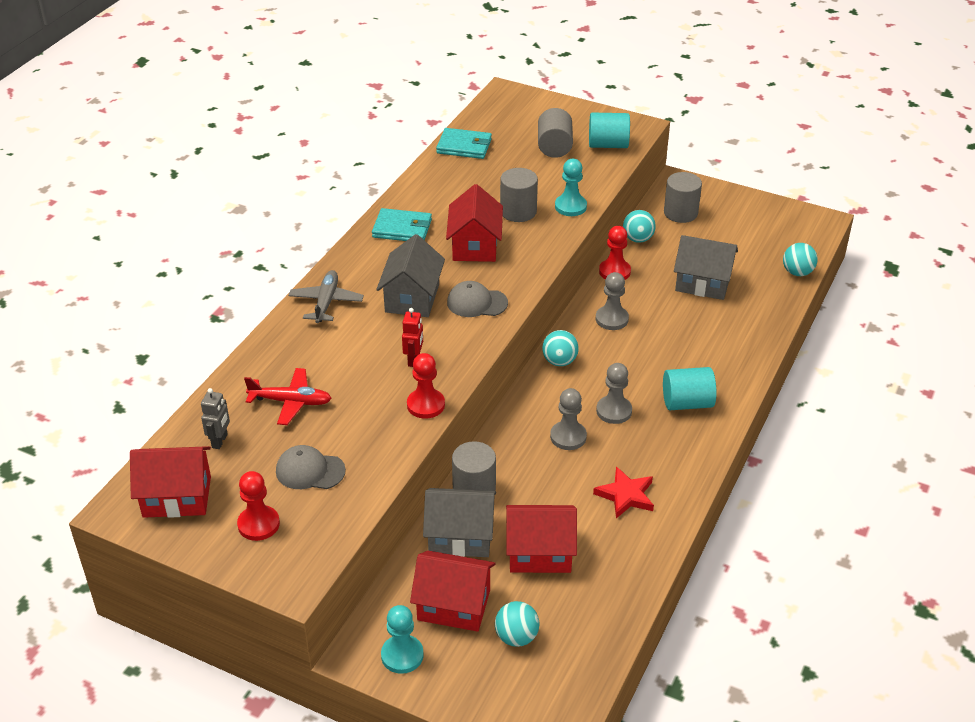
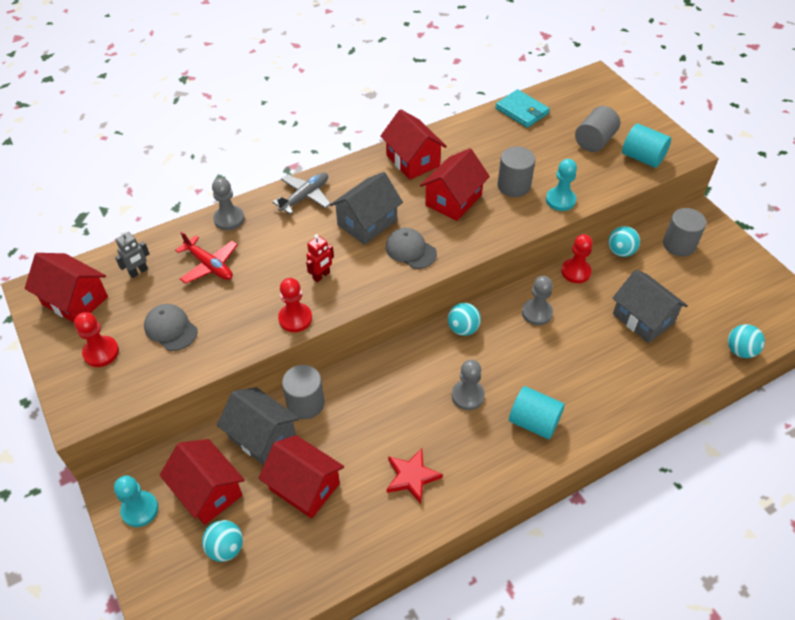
camera: 35 degrees right, 10 degrees up
(402, 228) = (413, 160): turquoise wallet -> red house
(568, 437) = (412, 398): grey pawn -> grey pawn (229, 219)

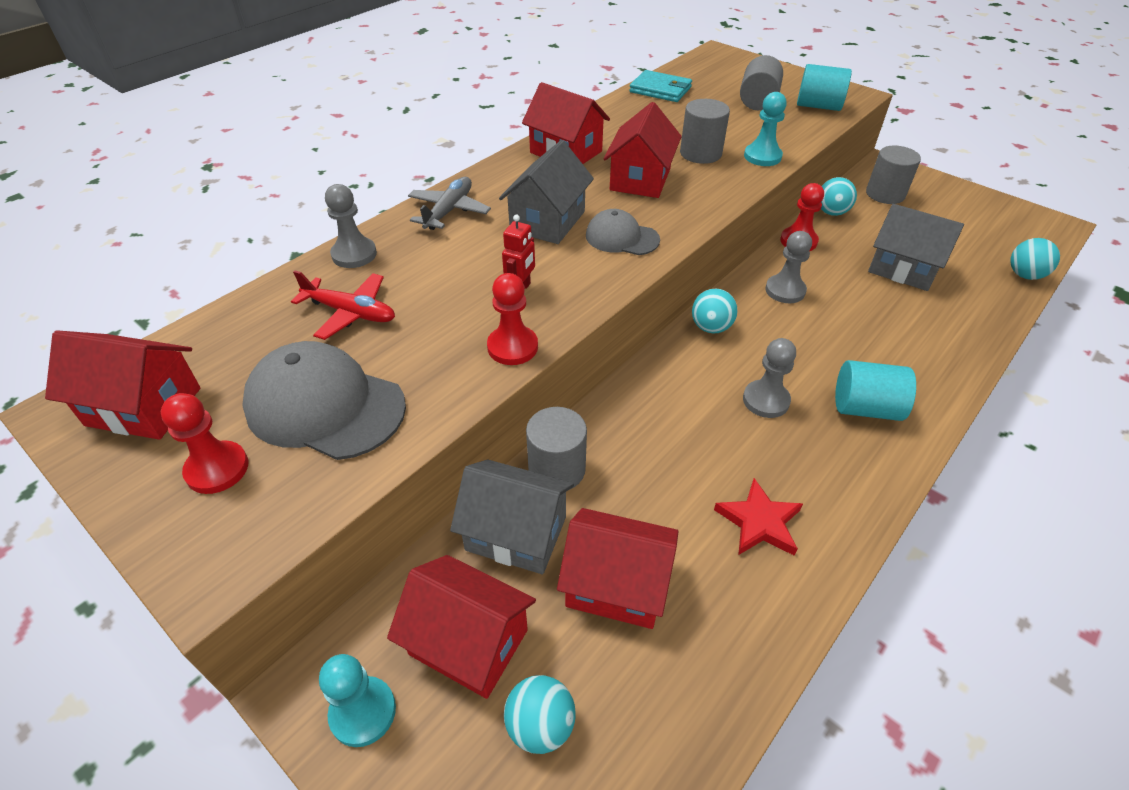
camera: 20 degrees left, 5 degrees down
(139, 272) = (240, 345): grey robot -> none
(171, 329) = (325, 406): grey cap -> grey cap, size x1.72

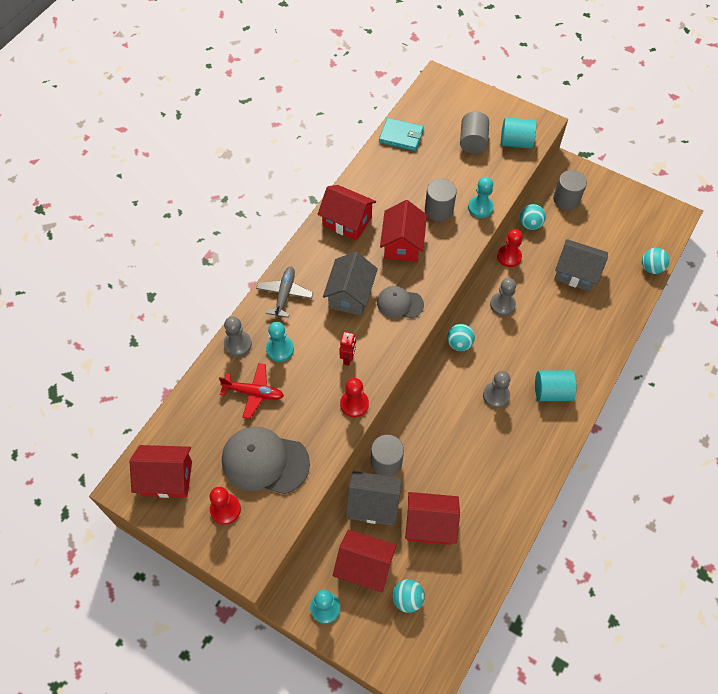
camera: 10 degrees left, 15 degrees up
(416, 267) = (280, 349): none -> turquoise pawn
(759, 522) = (497, 476): red star -> none

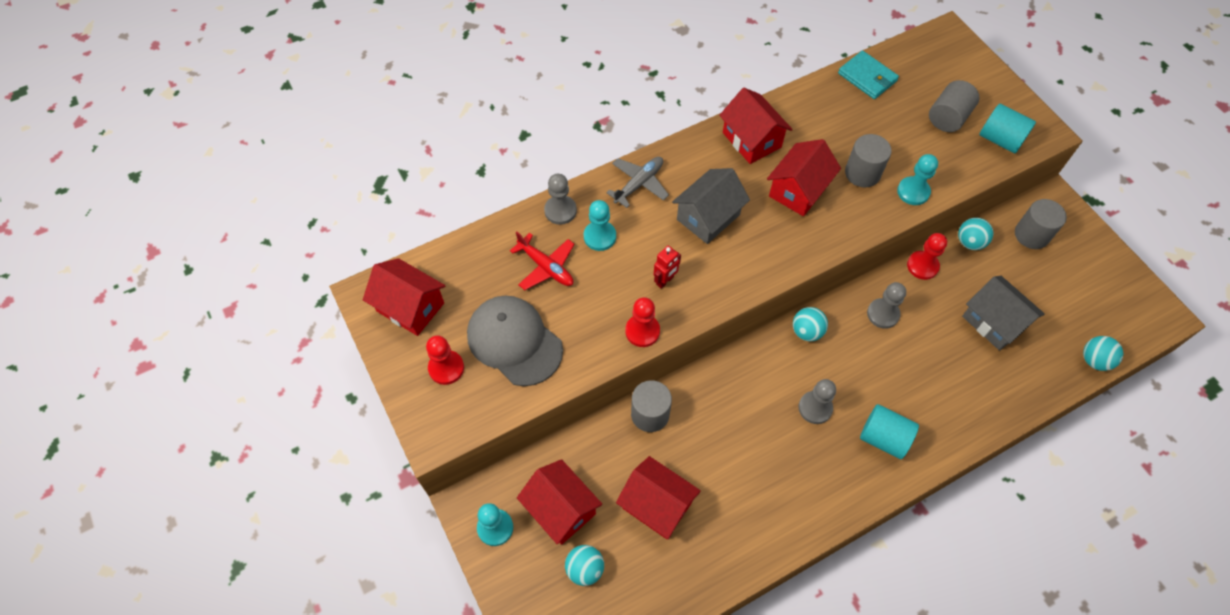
camera: 30 degrees right, 0 degrees up
(373, 504) = (609, 451): grey house -> none
(400, 303) = (756, 251): grey cap -> none

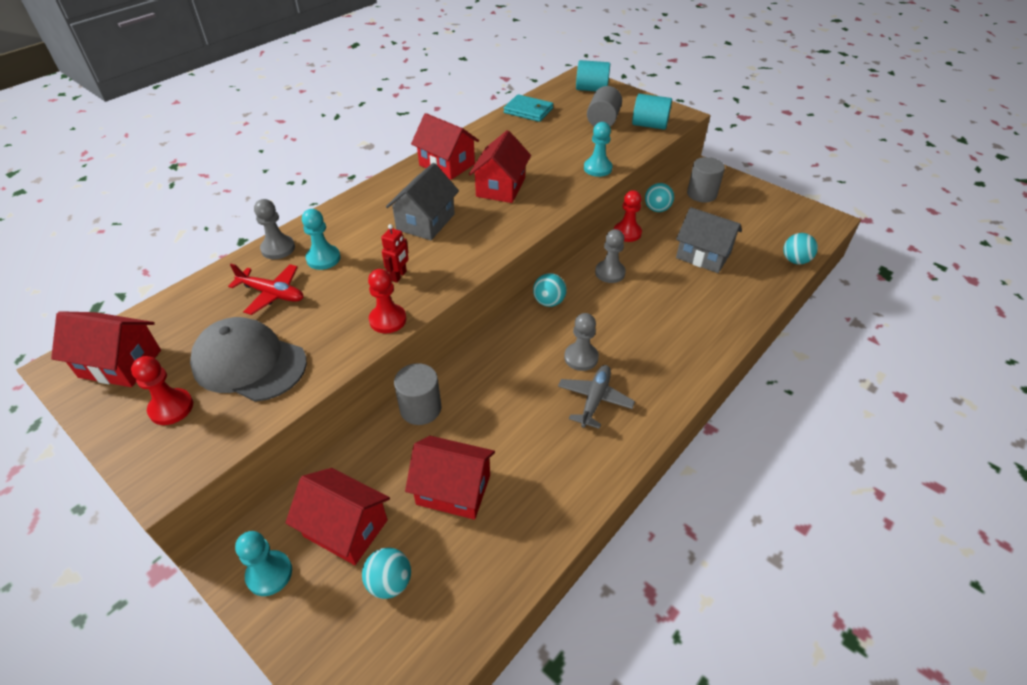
camera: 20 degrees left, 15 degrees down
(639, 184) = (352, 213): grey plane -> grey plane (594, 399)
(862, 173) = (550, 166): grey cylinder -> none
(883, 438) = (653, 363): turquoise cylinder -> turquoise cylinder (591, 89)

